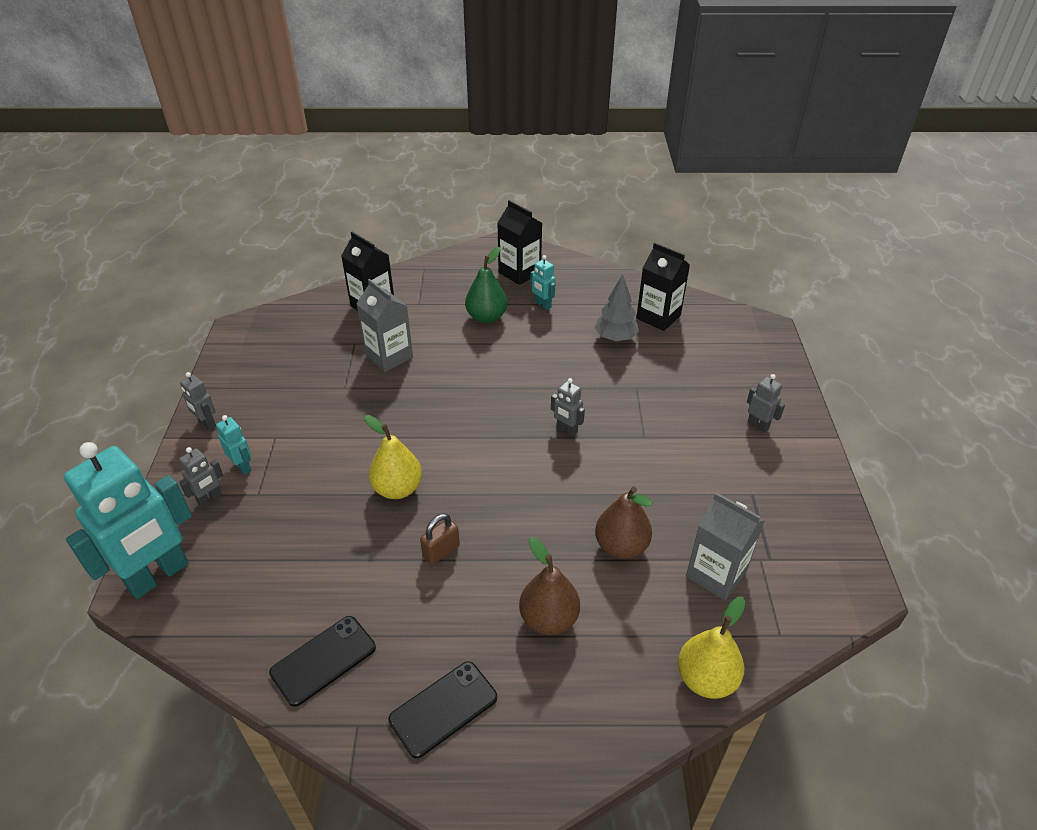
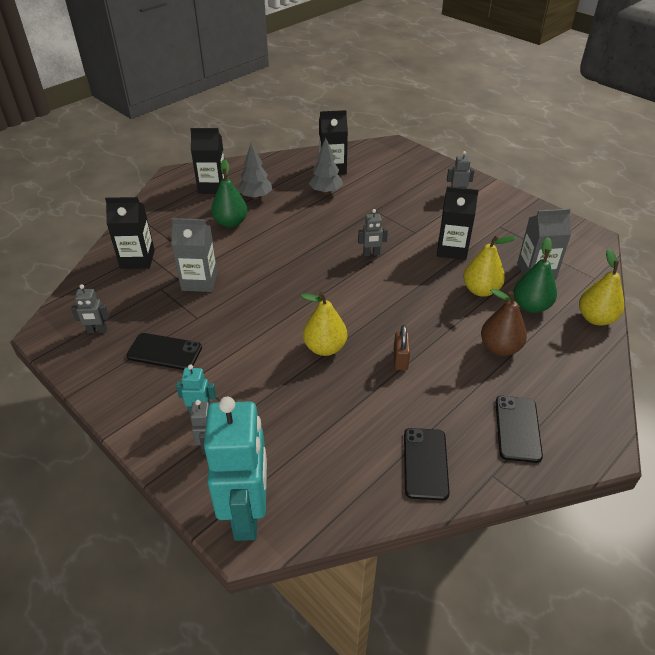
camera: 45 degrees left, 0 degrees up
(207, 424) = (126, 406): grey robot -> grey robot (97, 331)
(285, 399) = (164, 352): none -> black phone
(542, 305) = (256, 197): turquoise robot -> grey tree
(621, 546) = (481, 290): brown pear -> yellow pear
(650, 605) = (531, 306): none -> green pear
(656, 482) = (452, 249): none -> black carton

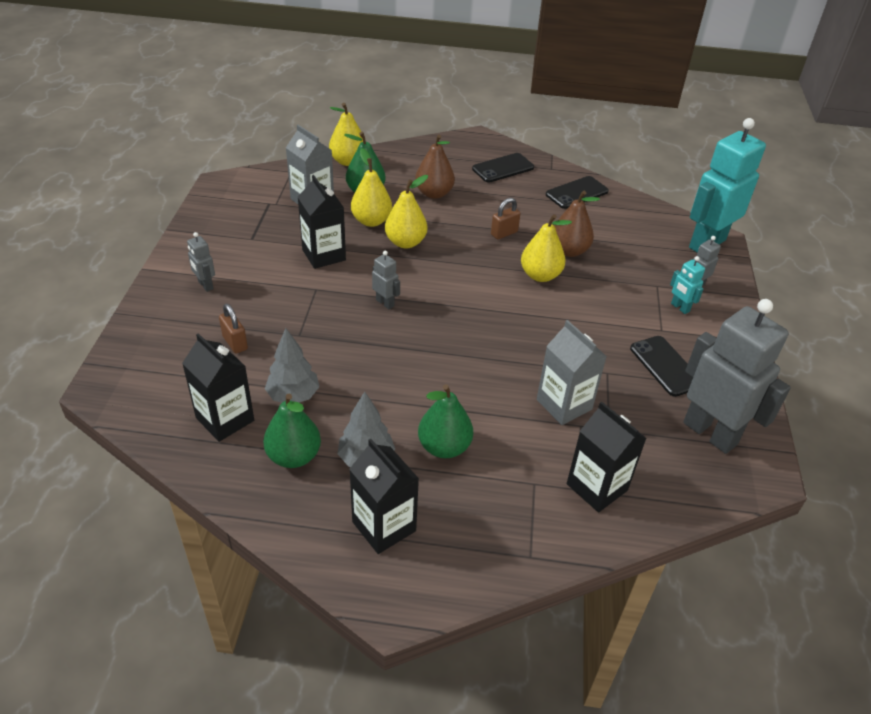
camera: 130 degrees left, 0 degrees up
(97, 331) = (710, 433): grey robot -> grey robot, size x2.35
(284, 178) = (294, 456): none -> green pear
(338, 388) = (569, 251): none -> brown pear
(390, 188) = (235, 343): none -> brown padlock
(435, 295) = (405, 242): none -> yellow pear

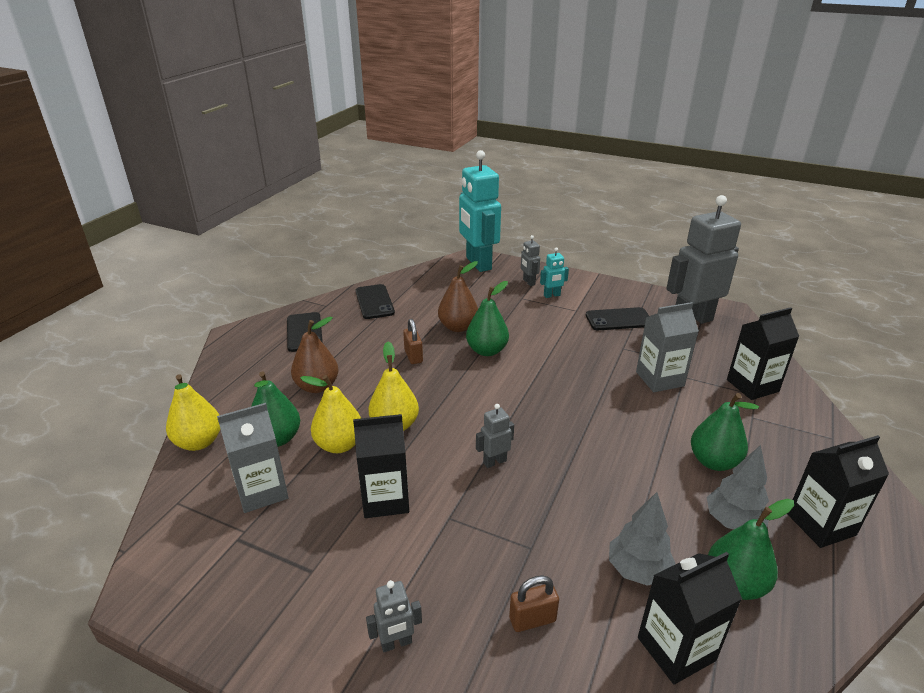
camera: 70 degrees left, 10 degrees down
(540, 275) = (487, 350): yellow pear -> green pear

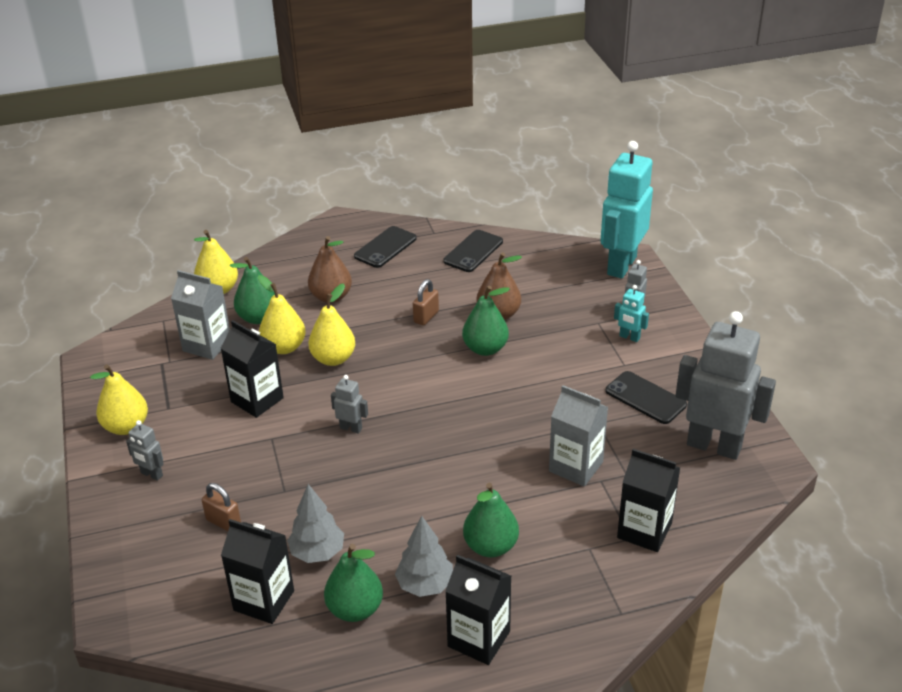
camera: 50 degrees right, 5 degrees up
(294, 624) = (126, 427): none -> yellow pear

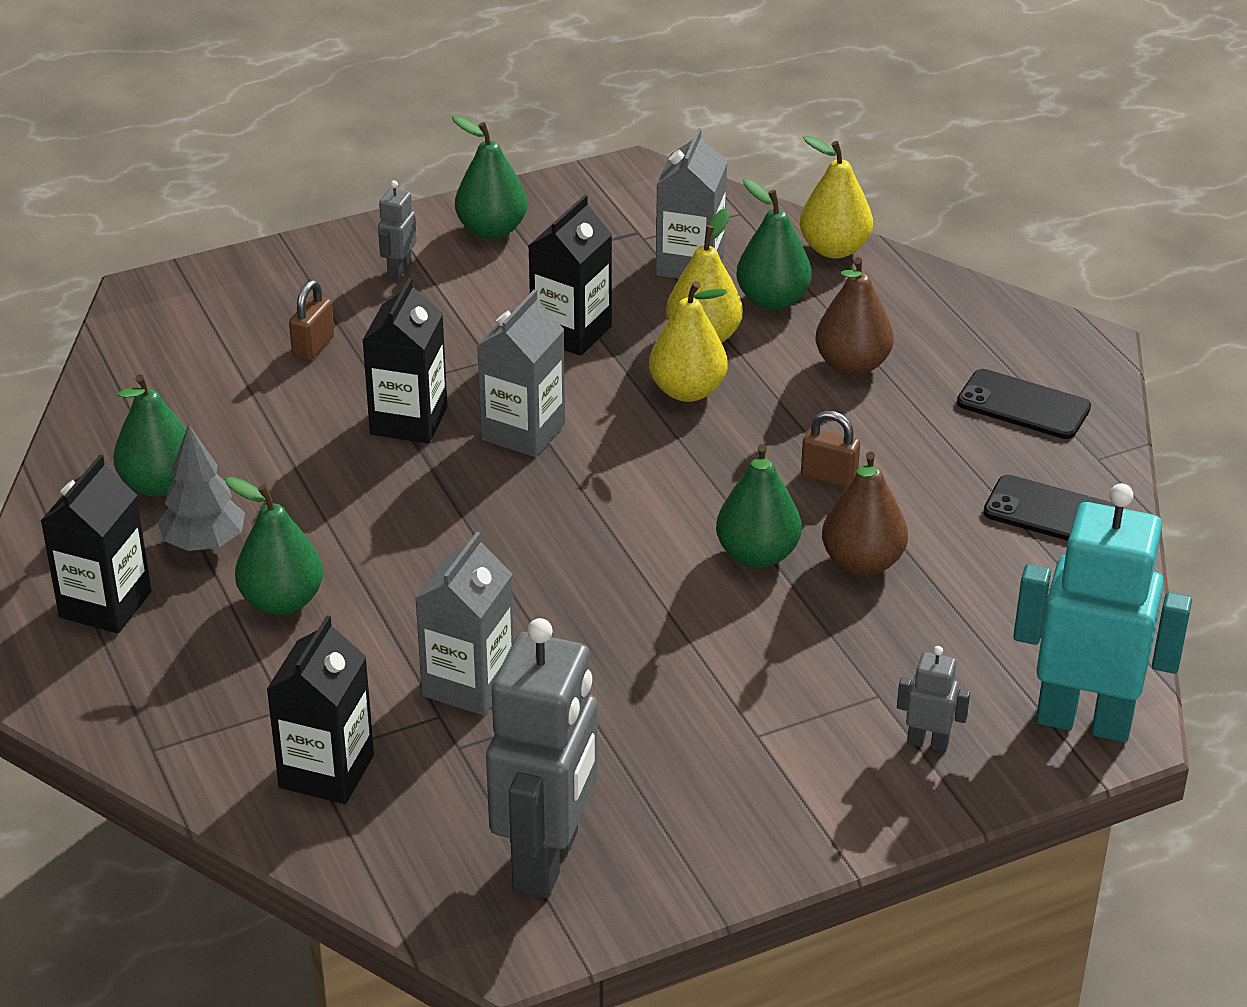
camera: 80 degrees right, 0 degrees up
(126, 427) = (491, 230): yellow pear -> green pear
(264, 600) = (174, 404): black carton -> black carton (408, 421)
(317, 552) = (261, 437): grey tree -> none
(351, 428) = (523, 432): grey robot -> grey carton
(629, 337) = (842, 740): turquoise robot -> none
(645, 398) = (664, 766): black phone -> none

